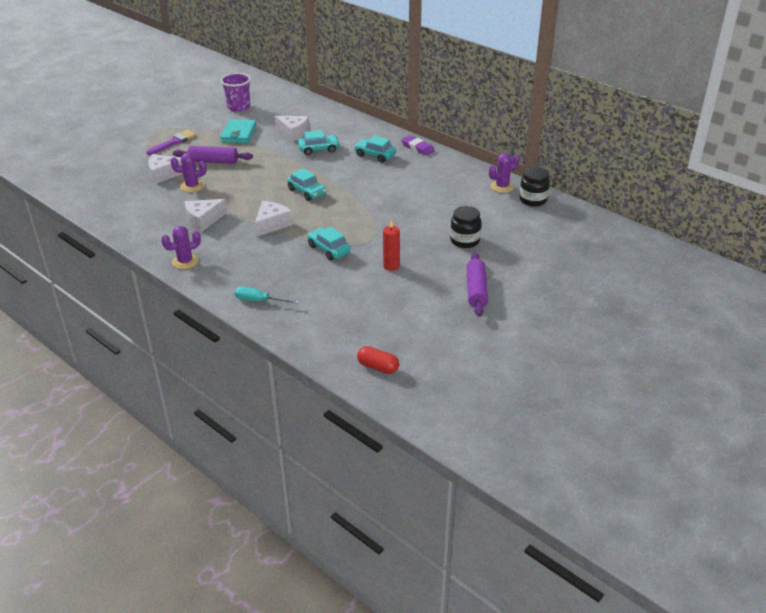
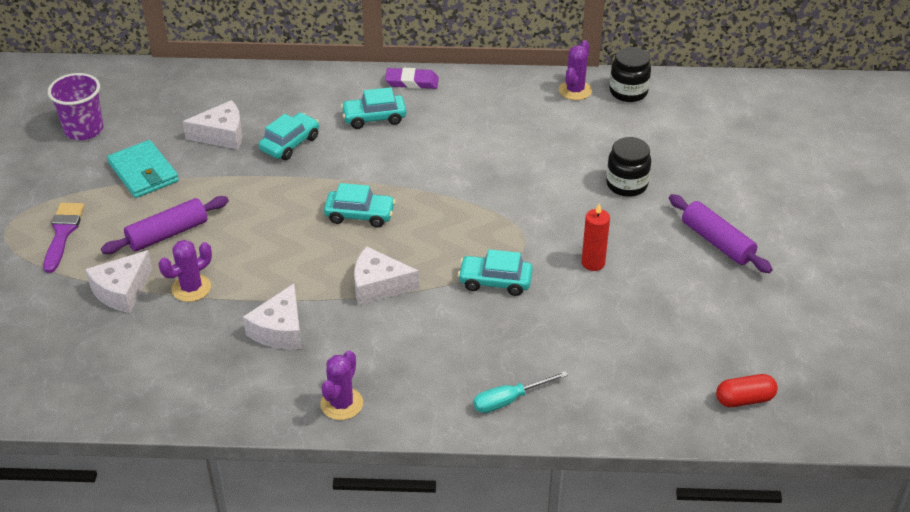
camera: 40 degrees left, 5 degrees up
(272, 224) = (378, 285): white cheese -> white cheese turned 75 degrees counterclockwise

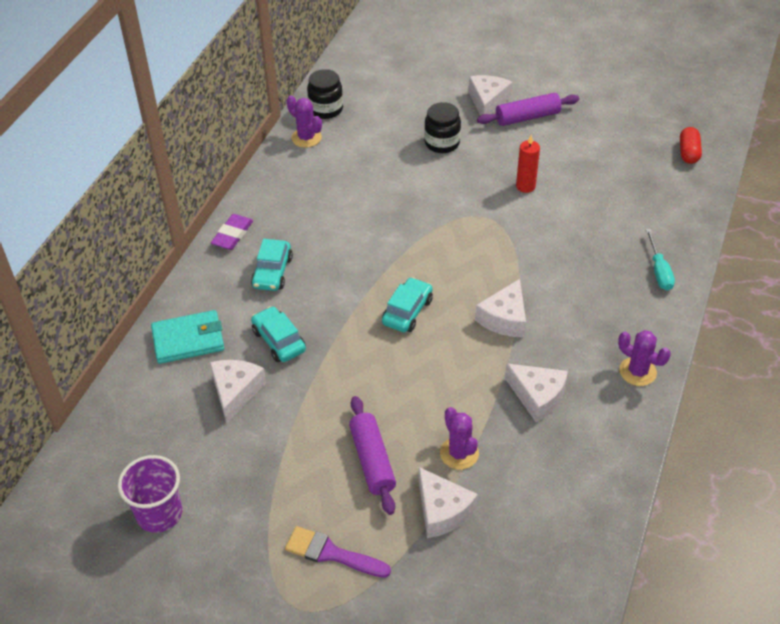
camera: 70 degrees left, 5 degrees up
(143, 172) = (264, 467): turquoise wallet -> turquoise wallet (188, 339)
(495, 281) = (526, 246): turquoise car -> none
(723, 204) = (488, 101): none -> white cheese

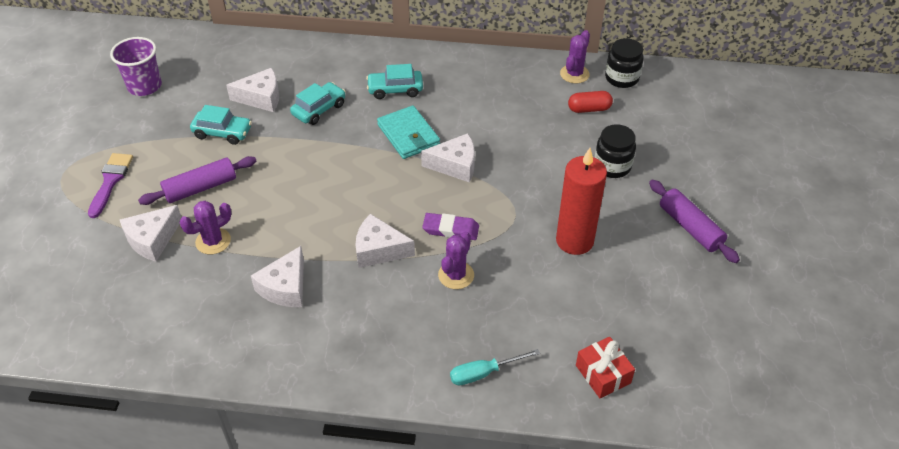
camera: 75 degrees right, 0 degrees up
(188, 339) = (310, 61): turquoise wallet -> turquoise wallet (408, 135)
(232, 235) = (432, 58): purple eraser -> purple eraser (451, 229)
(407, 311) = (371, 180): turquoise car -> turquoise car (222, 133)
(488, 101) = (699, 191): white cheese -> white cheese (455, 165)
(525, 186) = (574, 241): red candle -> red candle, size x1.77
(637, 371) = (330, 365): purple cactus -> purple cactus (456, 275)
(668, 202) = (603, 374): none -> red gift
(688, 153) = (703, 389): red capsule -> red capsule (589, 109)

